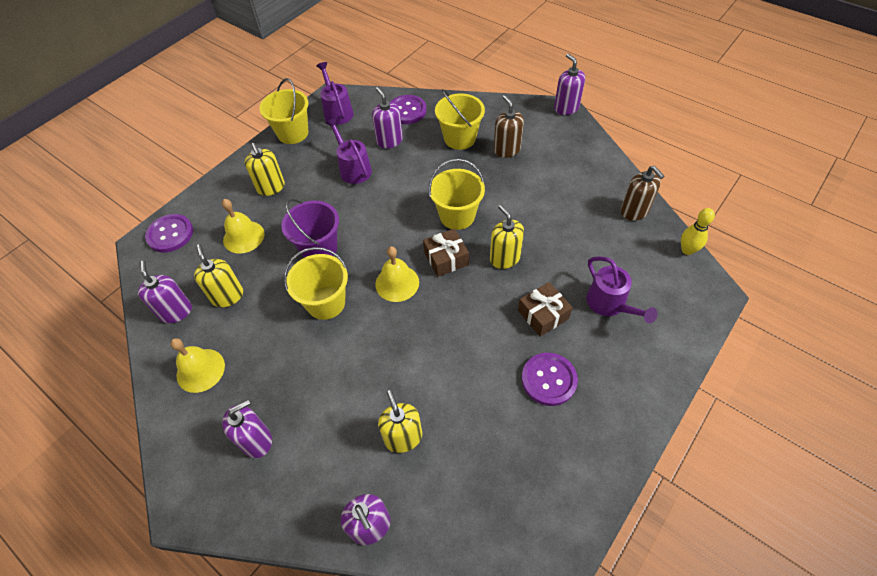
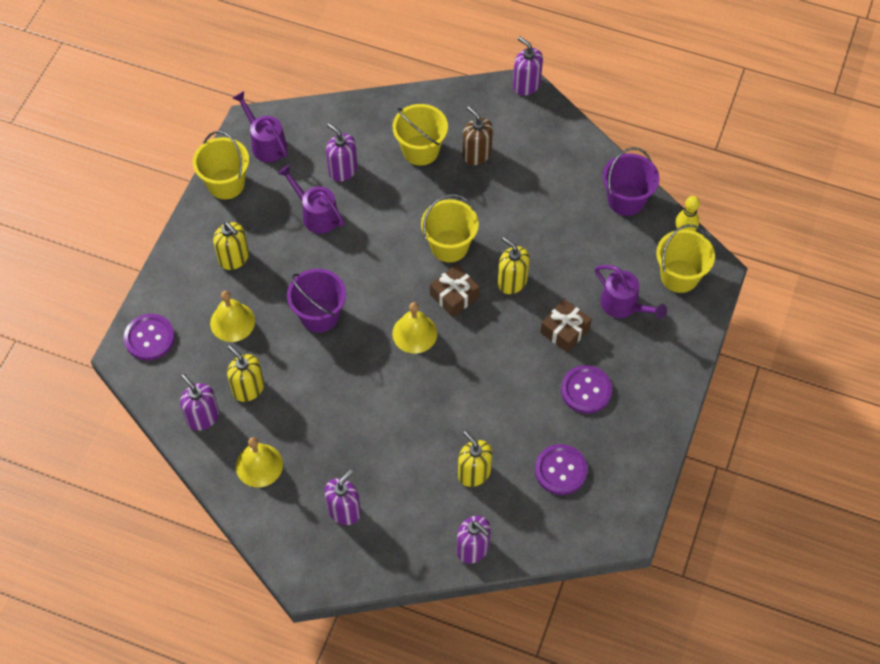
camera: 20 degrees left, 5 degrees up
(326, 303) = (352, 370): yellow bucket -> yellow bucket (679, 276)
(407, 111) = (347, 126): purple button -> purple button (560, 470)
(634, 211) = (626, 200): brown soap dispenser -> purple bucket

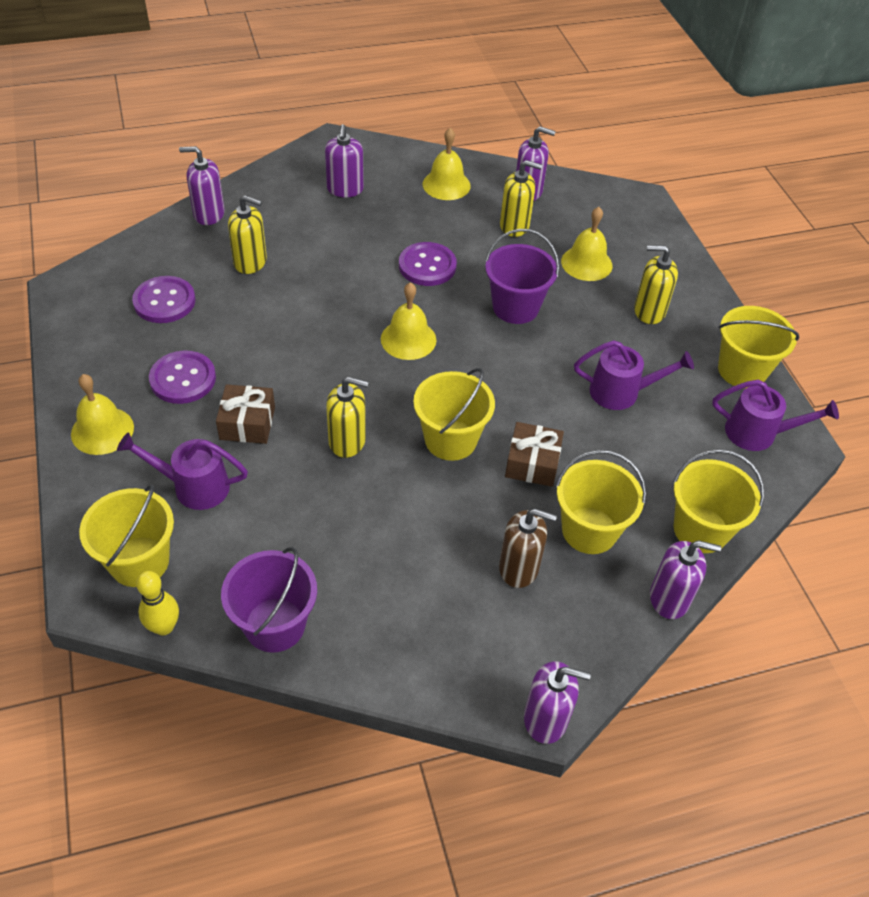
camera: 140 degrees right, 10 degrees down
(149, 338) = (639, 218): purple button -> purple button (427, 266)
(343, 170) = (648, 453): purple soap dispenser -> purple soap dispenser (669, 598)
(360, 116) = (700, 529): none -> yellow bucket
(454, 296) = (399, 393): brown gift -> brown gift (532, 463)
(659, 379) = (102, 430): none -> yellow bell

